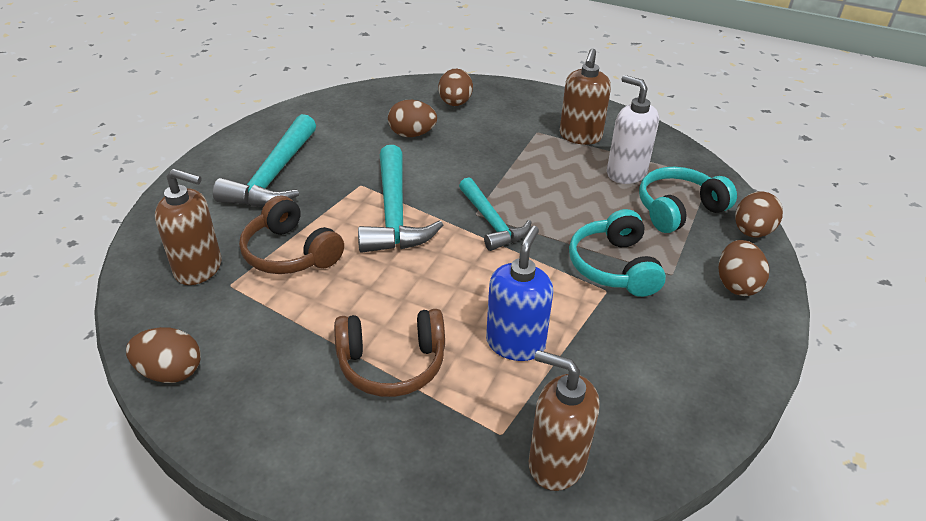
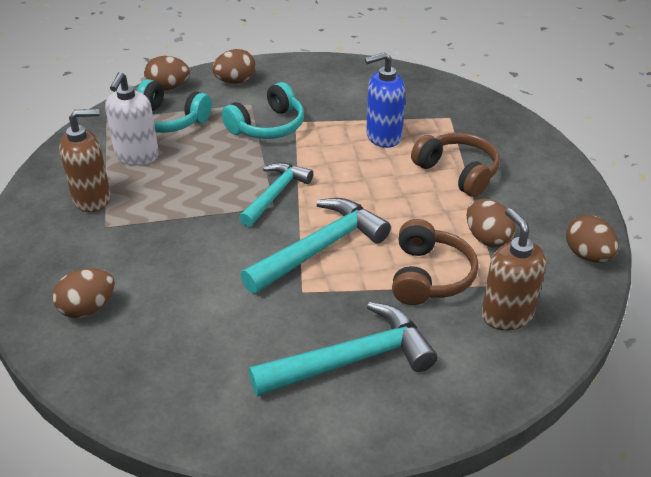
camera: 125 degrees left, 0 degrees up
(412, 134) = (183, 306): brown egg -> brown egg (487, 238)
(556, 463) = (443, 97): brown soap dispenser -> none

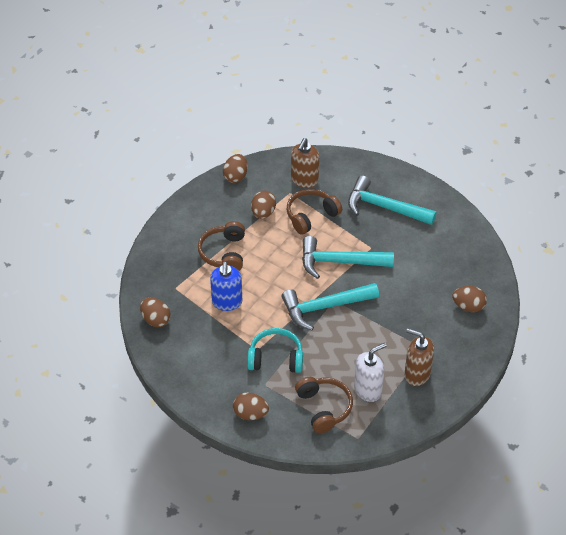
camera: 135 degrees left, 10 degrees up
(168, 87) = (295, 441): brown egg -> brown egg (156, 319)
(168, 120) = (324, 408): turquoise headphones -> brown headphones
(275, 194) = (325, 307): turquoise hammer -> turquoise hammer, size x1.51
(383, 137) = (227, 302): blue soap dispenser -> blue soap dispenser turned 60 degrees clockwise

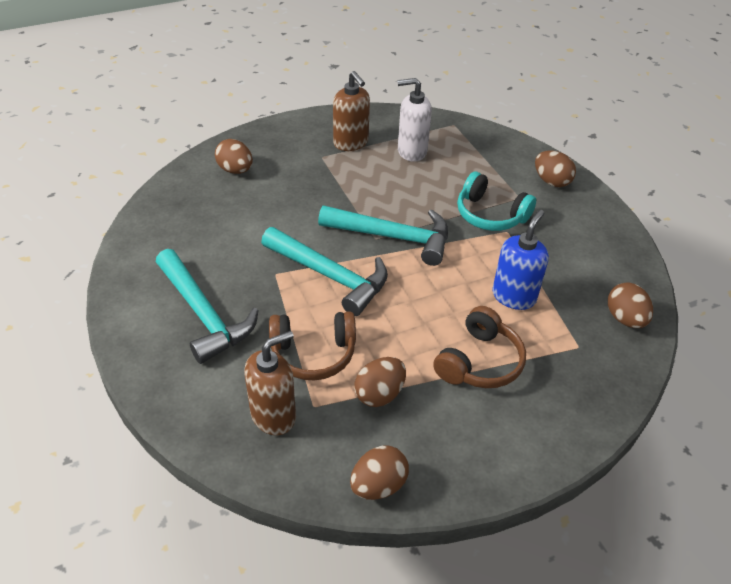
camera: 150 degrees left, 5 degrees down
(324, 408) = (469, 156): brown headphones -> none

